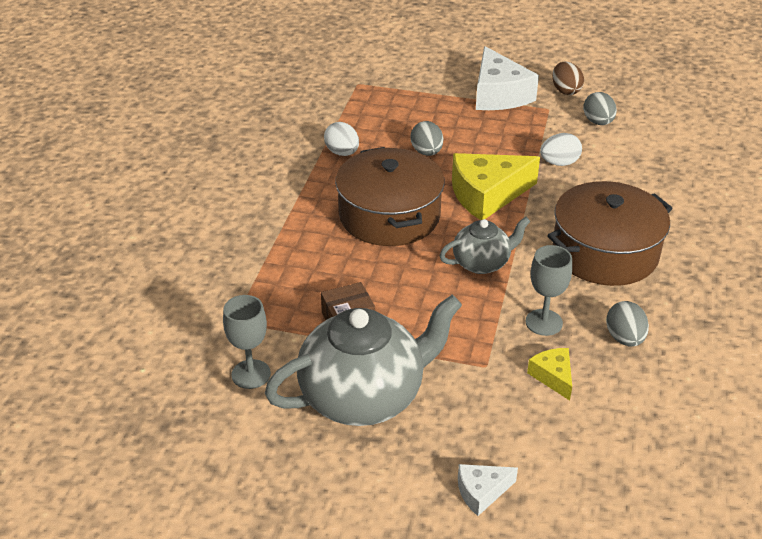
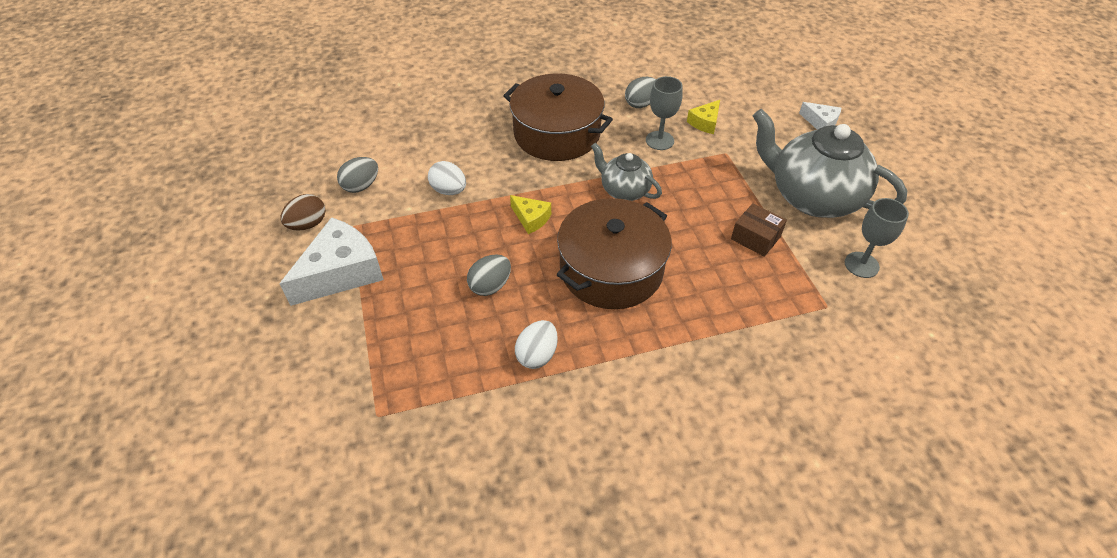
camera: 120 degrees left, 10 degrees up
(487, 195) = (531, 218): yellow cheese -> yellow cheese, size x0.50

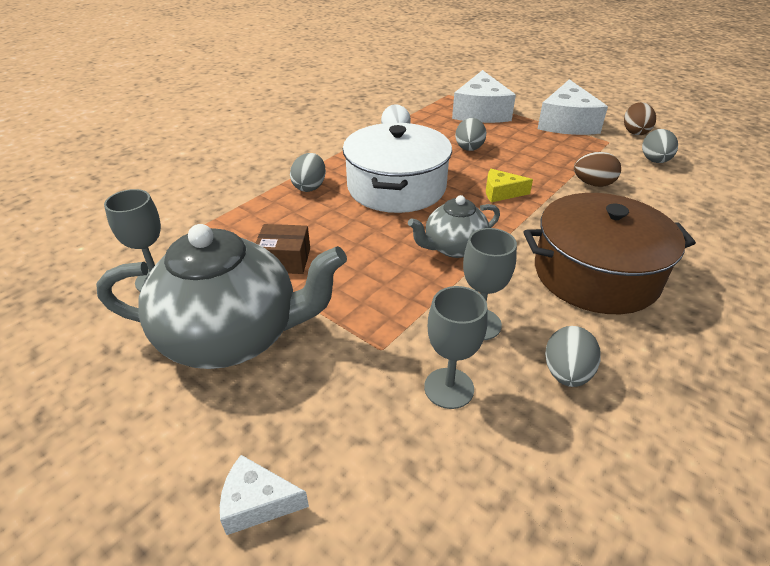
camera: 145 degrees right, 10 degrees down
(394, 346) = (480, 112): none -> white cheese
(449, 190) = (593, 184): white egg -> brown egg
(611, 270) = (396, 187): brown pot -> white pot
(624, 190) = (453, 248): grey teapot -> grey teapot turned 150 degrees clockwise
(691, 312) = (310, 187): none -> grey egg
(705, 122) = (449, 388): yellow cheese -> grey goblet

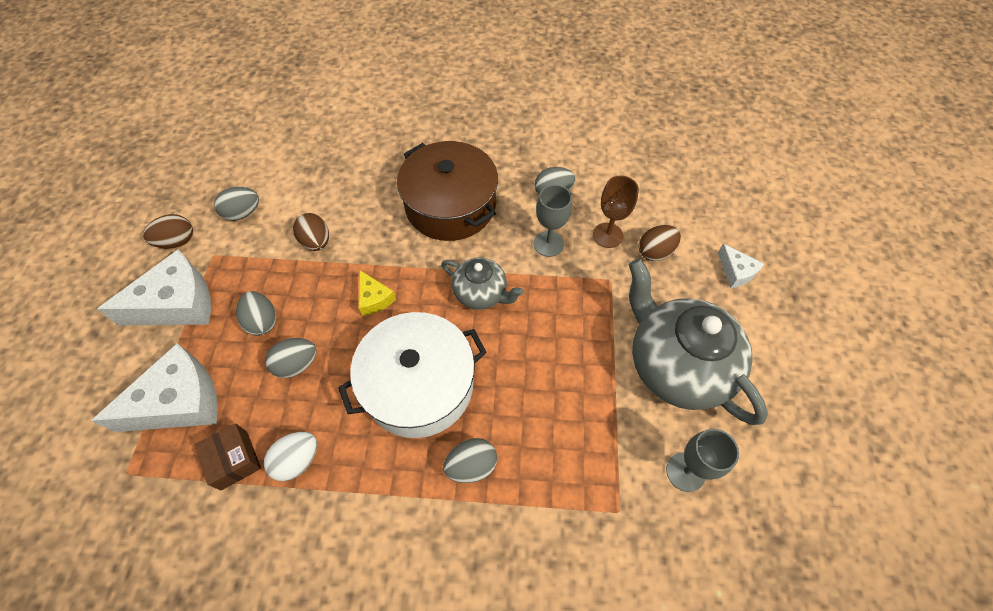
camera: 125 degrees left, 20 degrees up
(284, 260) = (586, 396): brown box -> brown box (234, 460)
(379, 422) = (655, 252): none -> brown egg
(449, 388) = (608, 235): grey goblet -> brown goblet
(521, 146) = (262, 321): none -> grey egg

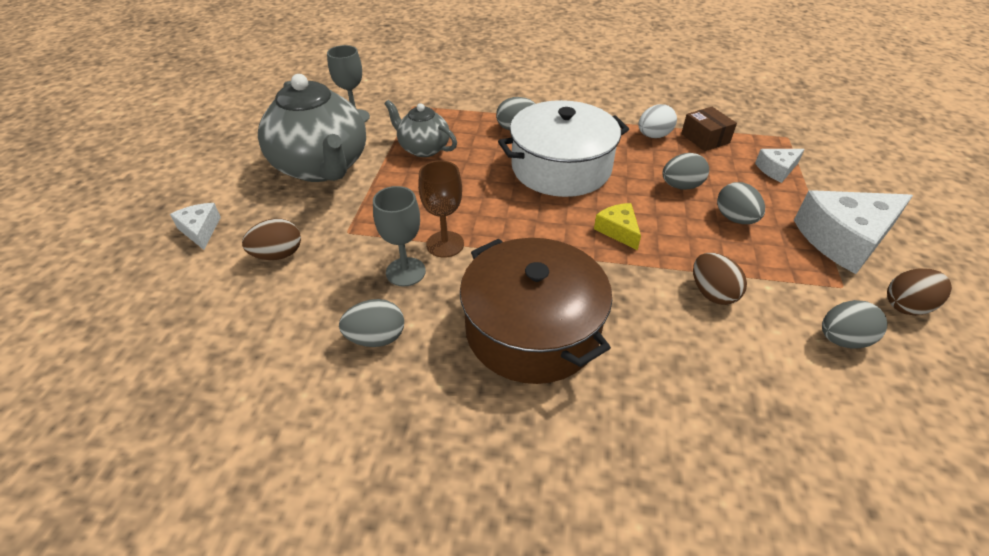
camera: 175 degrees left, 15 degrees down
(180, 401) = (777, 170): white cheese -> white cheese, size x0.50
(481, 293) = (497, 228): grey teapot -> grey teapot (423, 148)
(608, 235) = (325, 277): brown goblet -> brown goblet (445, 244)

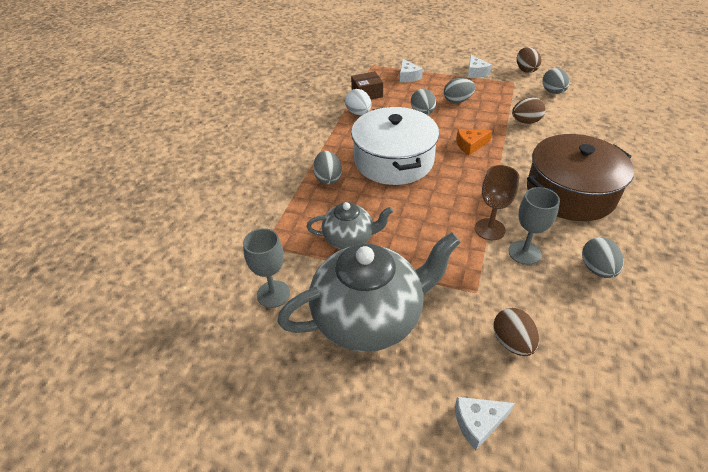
camera: 80 degrees left, 0 degrees up
(423, 148) = (349, 239): grey teapot -> grey teapot turned 135 degrees counterclockwise
(618, 230) = (470, 145): yellow cheese -> orange cheese
(844, 239) = (475, 72): white cheese -> white cheese, size x0.50

